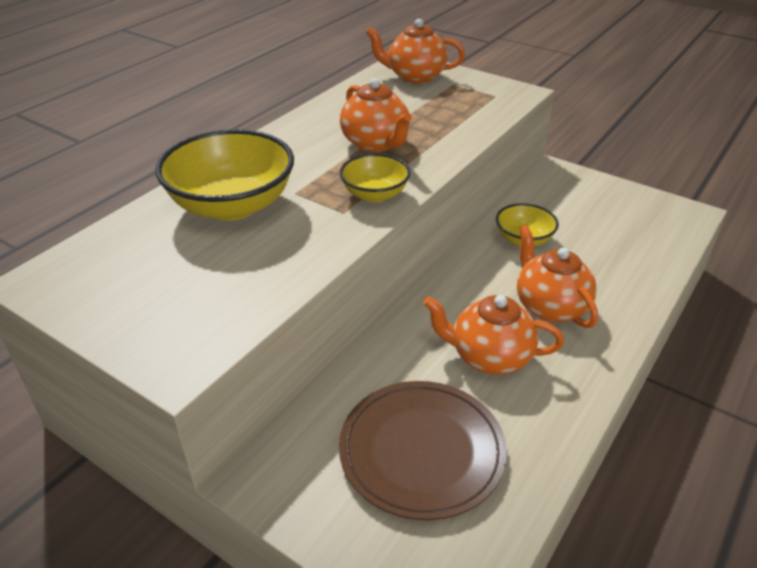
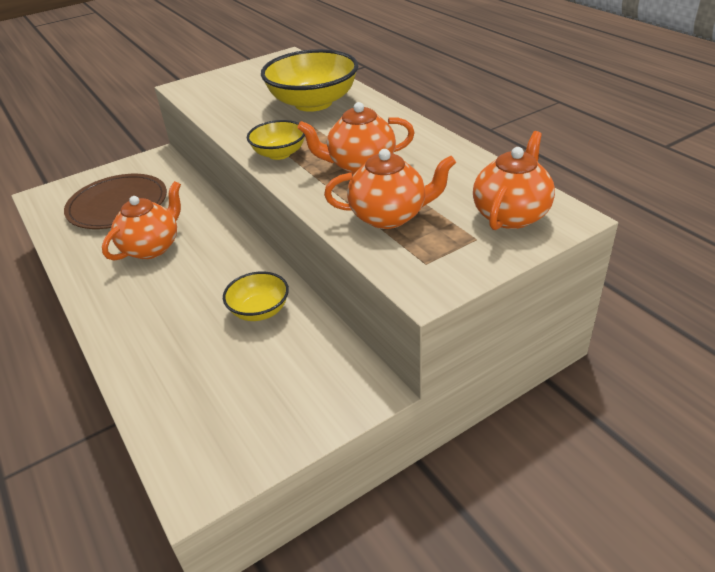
camera: 115 degrees right, 0 degrees up
(550, 306) = (166, 294): orange teapot -> orange teapot (389, 216)

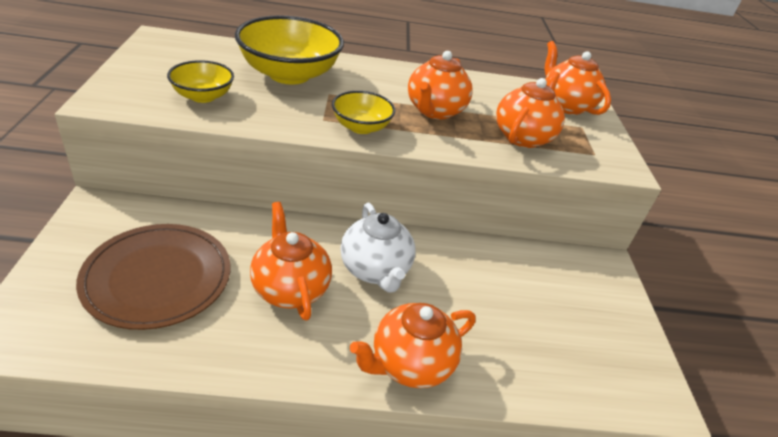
camera: 65 degrees left, 0 degrees up
(123, 326) = (410, 364): none -> orange teapot
(206, 269) = (375, 270): none -> white teapot
(259, 311) = (471, 269): yellow bowl -> yellow bowl (203, 96)

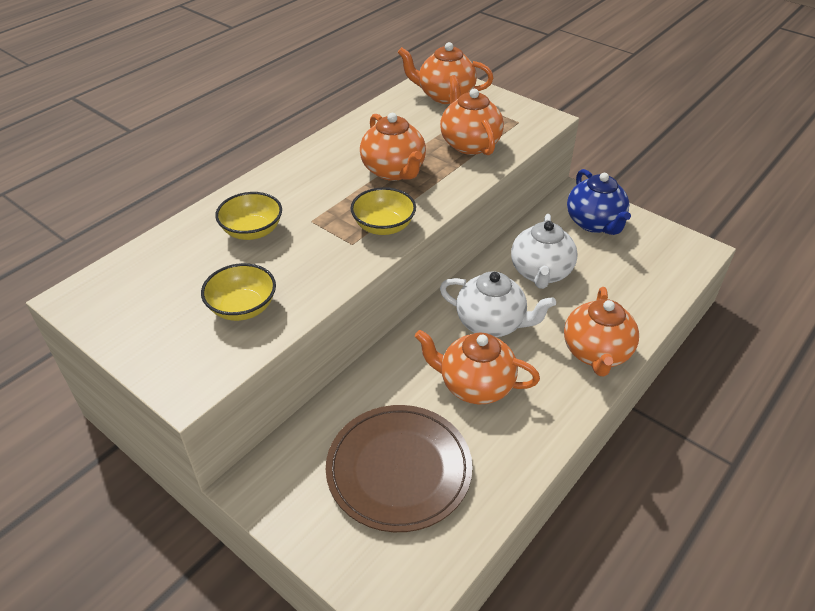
camera: 45 degrees left, 5 degrees up
(289, 74) = (252, 231): yellow bowl -> yellow bowl, size x0.54
(474, 279) = (540, 273): none -> white teapot
(588, 293) = (594, 223): none -> blue teapot

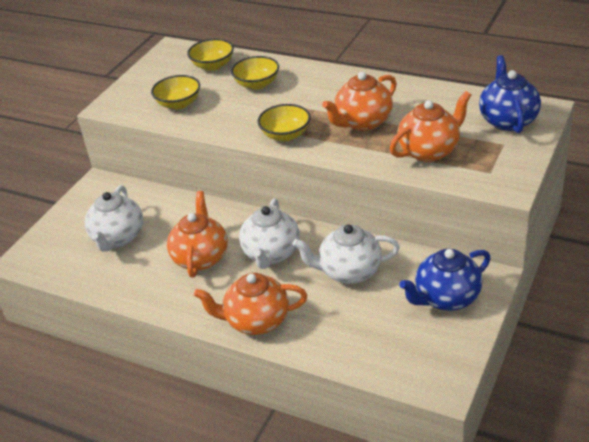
camera: 80 degrees right, 5 degrees down
(168, 262) = (213, 65): none -> yellow bowl
(399, 469) = (118, 238): brown plate -> white teapot
(445, 96) = (507, 120): orange teapot -> blue teapot

